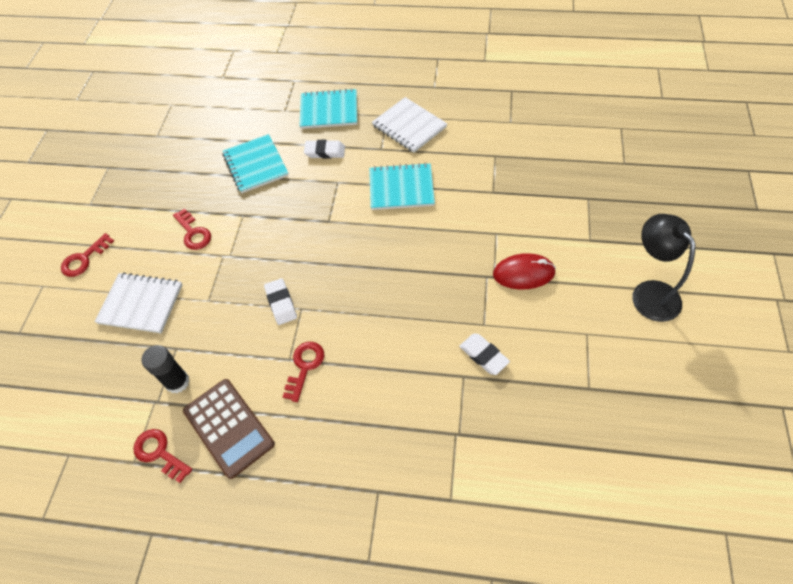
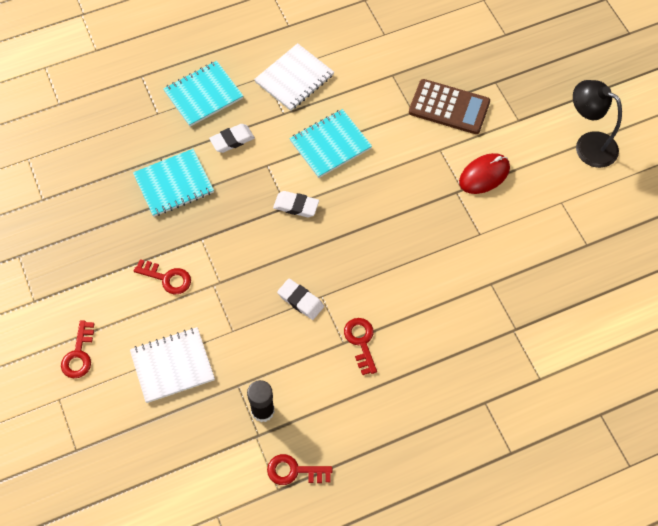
camera: 35 degrees left, 5 degrees up
(229, 427) = (335, 421): brown calculator -> brown calculator (449, 107)
(255, 165) = (174, 184): turquoise notebook -> turquoise notebook turned 60 degrees counterclockwise
(409, 126) = (294, 78): white notebook -> white notebook turned 60 degrees counterclockwise
(483, 355) = (496, 259): white eraser -> white eraser (296, 206)

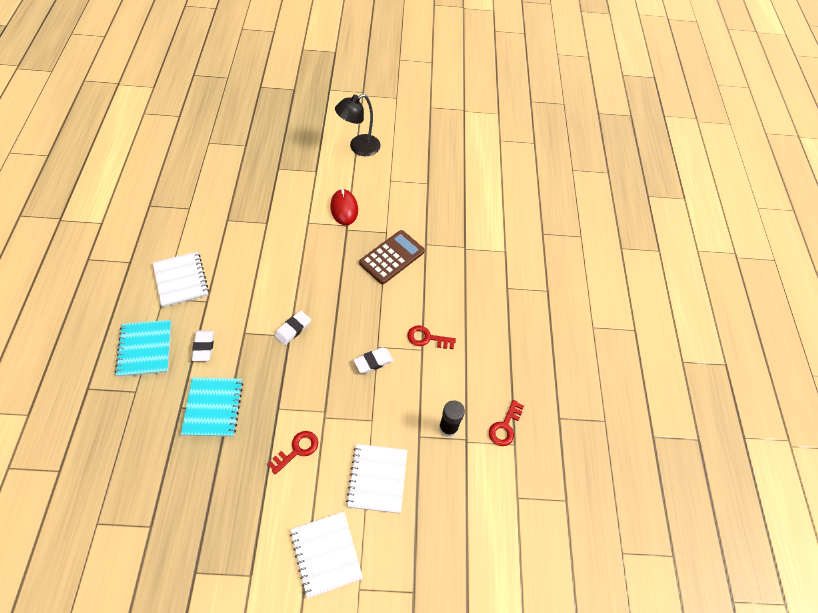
camera: 70 degrees left, 5 degrees down
(78, 354) = (326, 554): red key -> white notebook
(330, 145) = (256, 284): turquoise notebook -> none
(449, 107) = (278, 201): brown calculator -> brown calculator (392, 257)

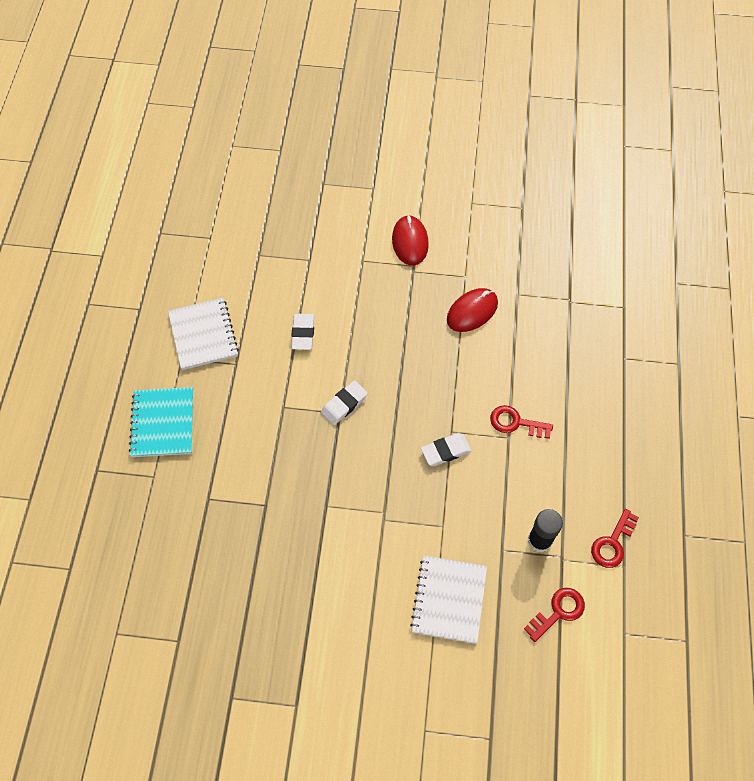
camera: 10 degrees right, 5 degrees up
(204, 347) = (234, 423): white eraser -> white eraser (303, 333)
(213, 407) = (247, 501): turquoise notebook -> none
(297, 450) = (350, 559): red key -> red key (558, 612)
(326, 554) = (385, 687): white notebook -> none
(359, 147) = (430, 155): black lamp -> none
(392, 257) = (472, 311): brown calculator -> red mouse

